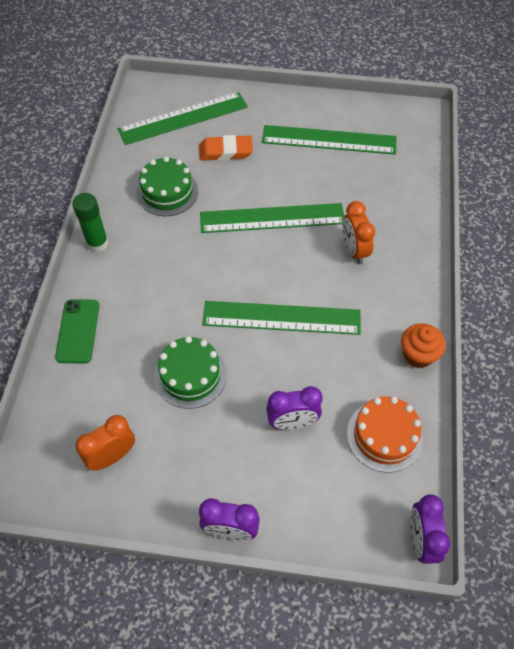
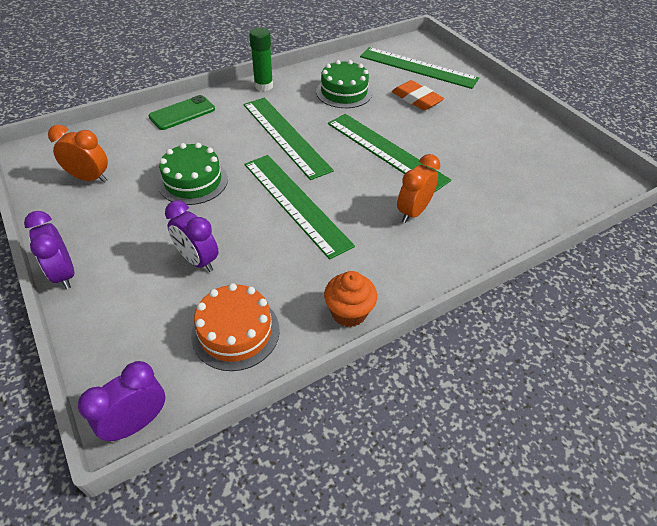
camera: 50 degrees right, 10 degrees down
(329, 140) = (505, 142): green ruler -> green ruler (285, 136)

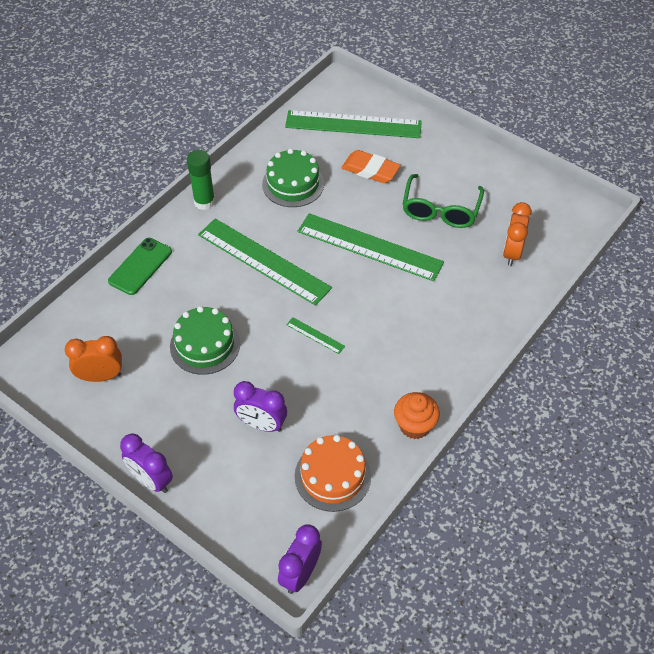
camera: 20 degrees left, 5 degrees up
(296, 203) = (315, 335): green ruler -> green ruler, size x0.40
(413, 212) = (424, 309): orange clock -> orange clock (512, 253)
(467, 141) = (440, 210): none -> green glasses

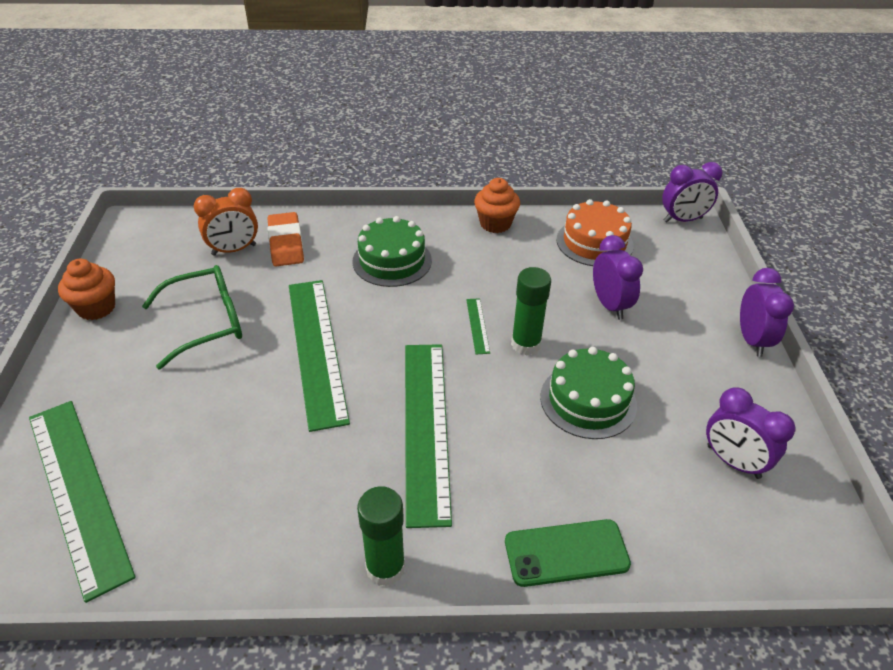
camera: 130 degrees left, 10 degrees down
(101, 376) = (733, 462): orange clock -> purple clock
(275, 348) = (525, 344): none -> green glue stick
(293, 184) = (264, 484): green cake -> green cake (392, 261)
(370, 170) = (175, 418): orange eraser -> orange eraser (286, 243)
(499, 169) = (96, 308): none -> orange cupcake

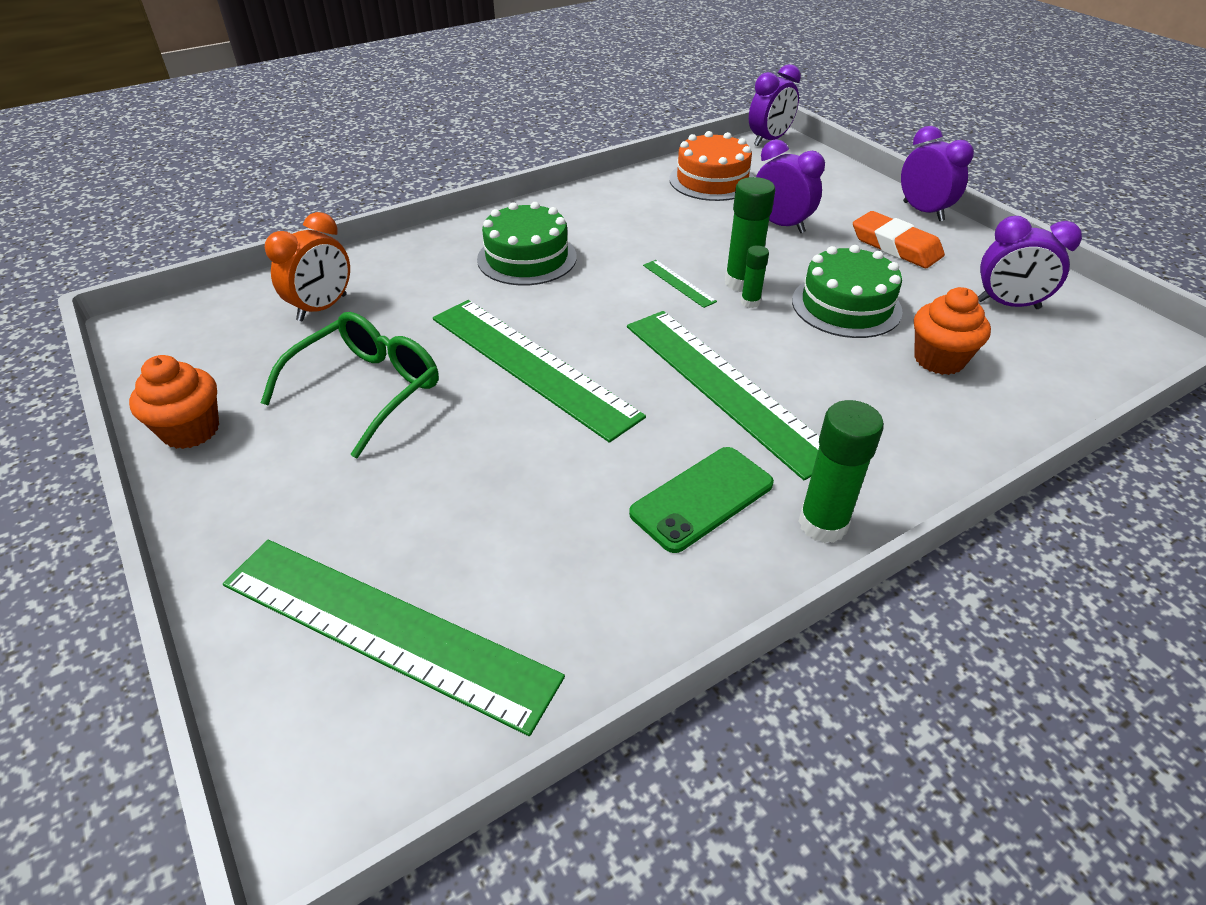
camera: 30 degrees left, 0 degrees up
(286, 243) = (383, 281): orange eraser -> orange eraser (895, 246)
(495, 224) = (600, 193): orange cupcake -> orange cupcake (939, 359)
(515, 364) = (750, 302): none -> green glue stick
(566, 553) = (962, 432): green phone -> green phone (702, 499)

